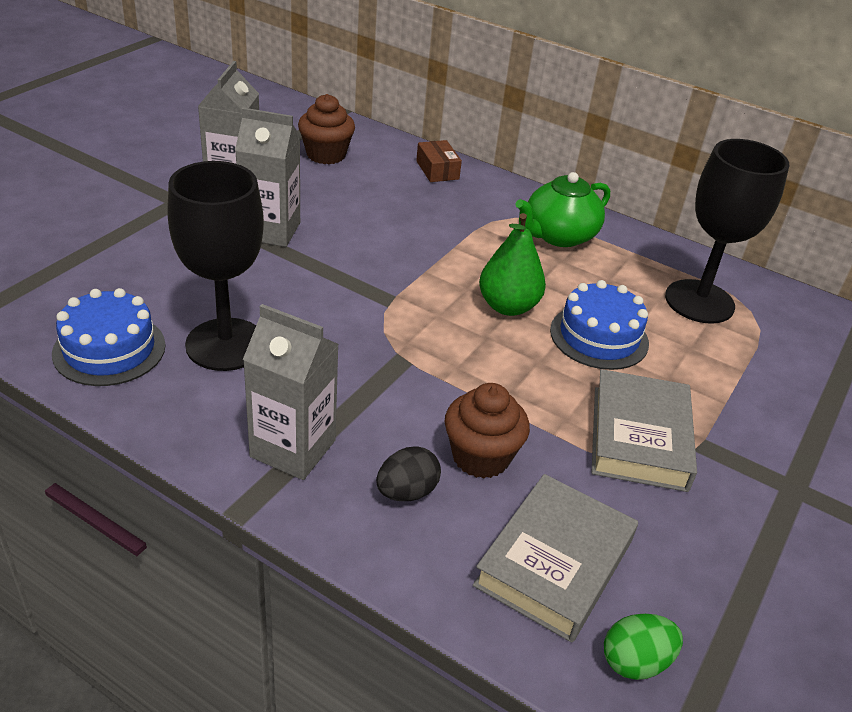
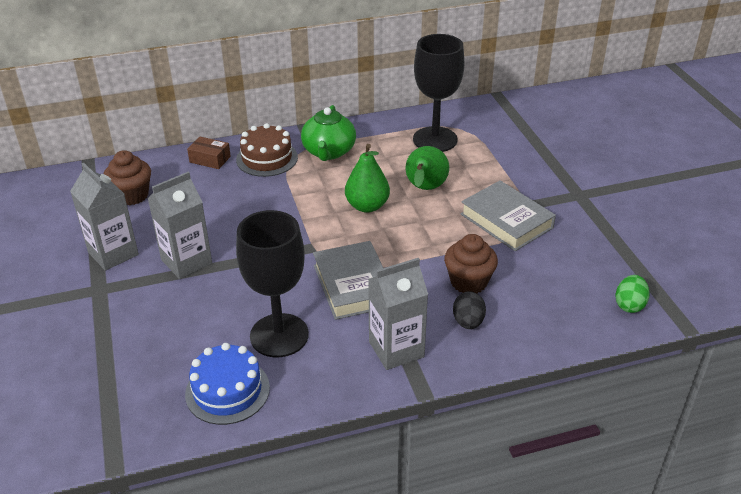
camera: 45 degrees left, 0 degrees up
(488, 202) = (267, 158): none -> brown cake
(554, 563) = (557, 297): grey book -> grey book (353, 285)
(599, 336) = (424, 189): blue cake -> green pear

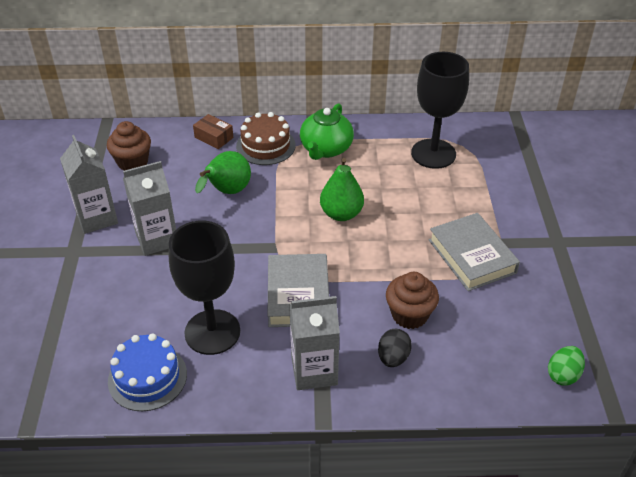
camera: 15 degrees right, 5 degrees up
(424, 189) = (403, 206): green pear -> green pear (227, 192)

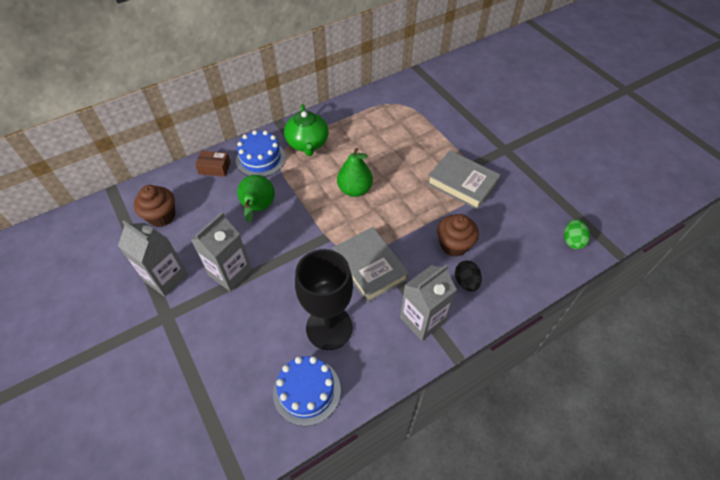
camera: 30 degrees left, 10 degrees up
(265, 146) = (260, 159): brown cake -> blue cake
(433, 154) = (384, 117): black goblet -> none

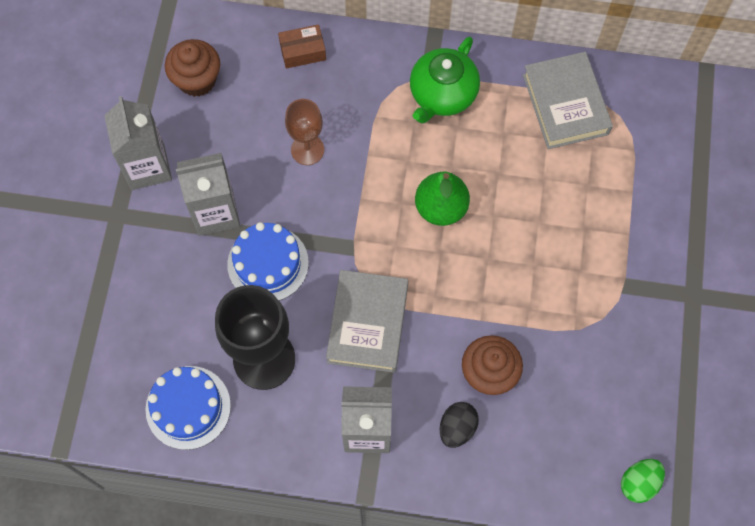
camera: 40 degrees right, 15 degrees up
(214, 168) = (303, 51): brown box -> brown box turned 60 degrees counterclockwise
(258, 209) = (307, 150): green pear -> brown goblet
(260, 159) = (366, 77): blue cake -> blue cake (268, 263)
(462, 183) = (583, 300): grey book -> grey book (565, 104)

